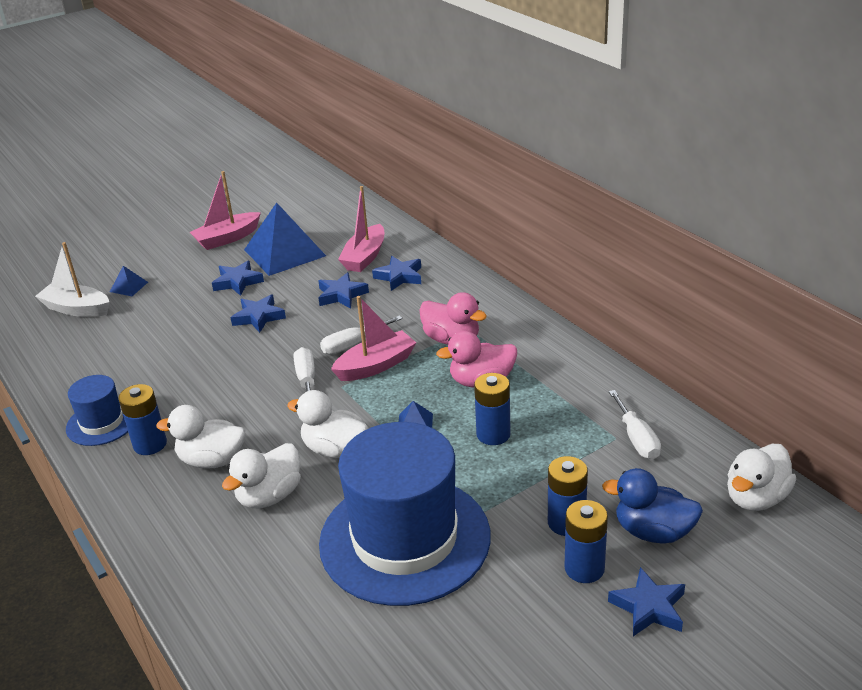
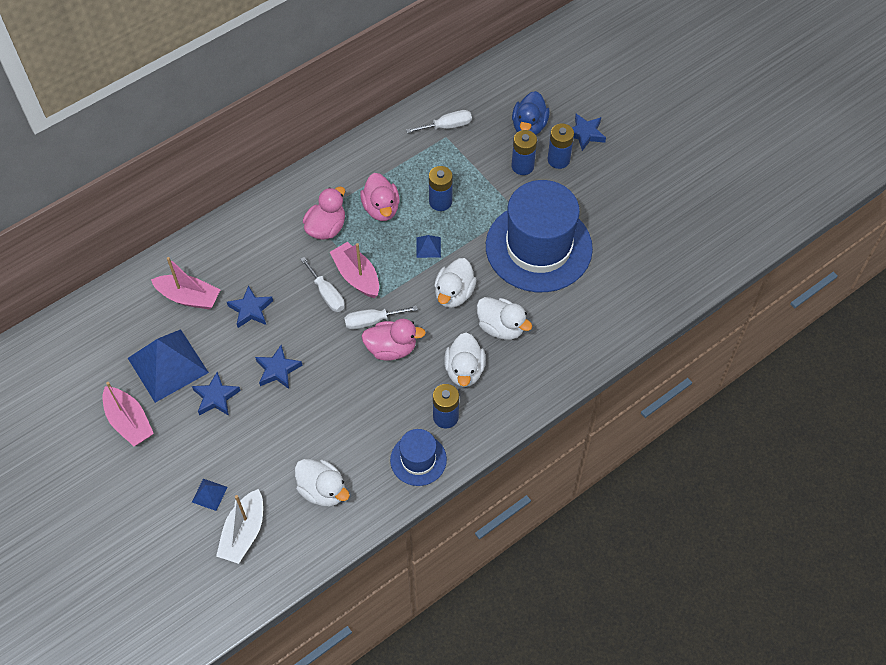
camera: 95 degrees left, 25 degrees up
(263, 397) = (391, 348): none -> pink duck
(399, 277) = (227, 268): blue star -> none
(756, 498) = (501, 77): white duck -> white duck (323, 490)

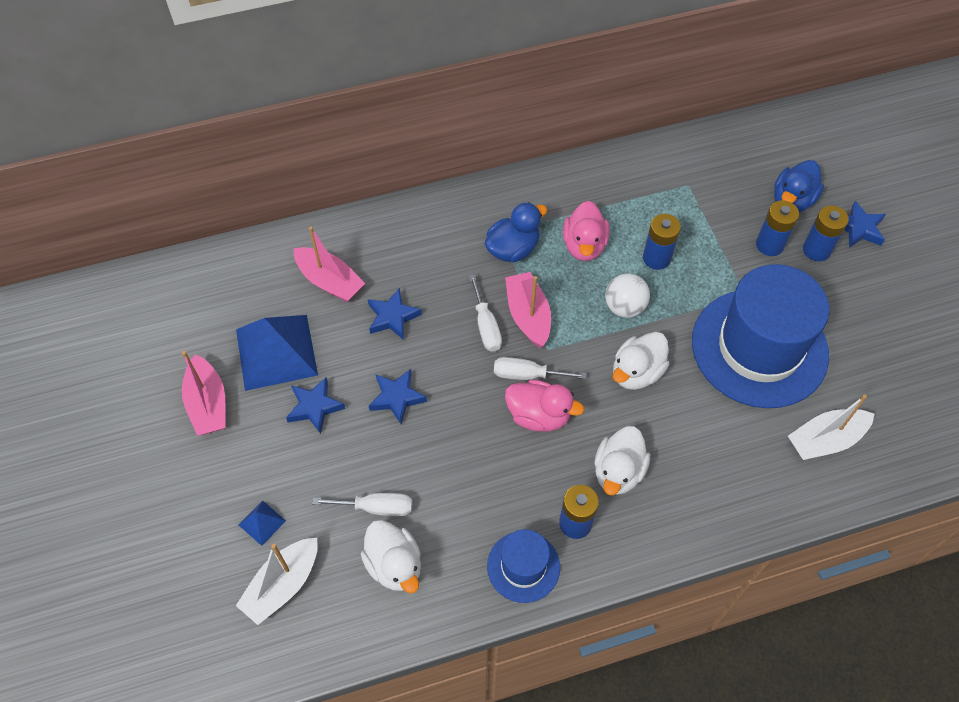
camera: 20 degrees right, 0 degrees up
(326, 228) = (513, 249): pink duck -> blue duck
(428, 247) = (624, 307): blue pyramid -> white ball
(447, 126) = (693, 173): white screwdriver -> white screwdriver (376, 507)
(501, 327) = (681, 432): white duck -> none
(606, 300) = (825, 440): none -> white boat

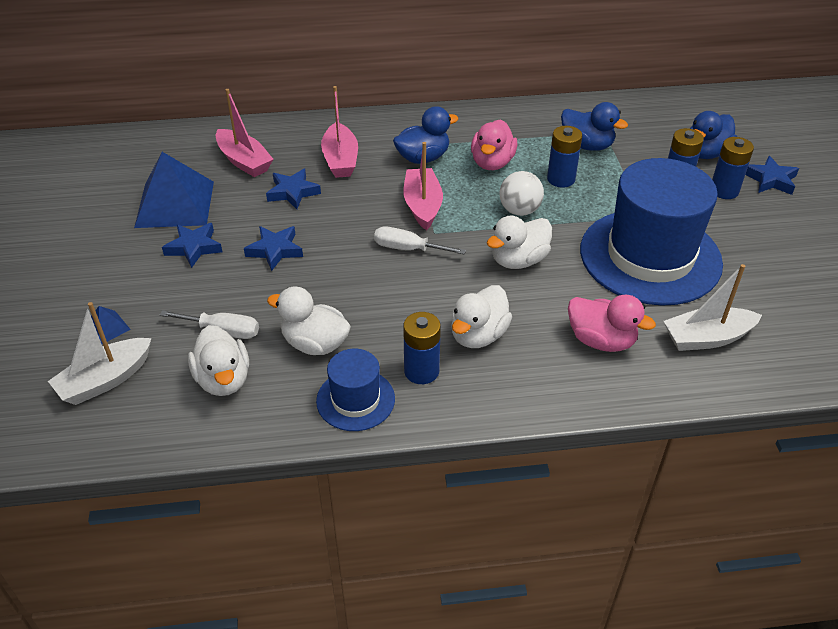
camera: 10 degrees right, 15 degrees down
(208, 404) = (96, 233): pink boat -> pink boat (340, 160)
(468, 508) = (315, 344): none -> white duck
(486, 326) = (379, 208): white screwdriver -> none
(538, 415) = (410, 281): pink duck -> pink duck (601, 340)
(674, 207) = (587, 145): none -> blue duck

